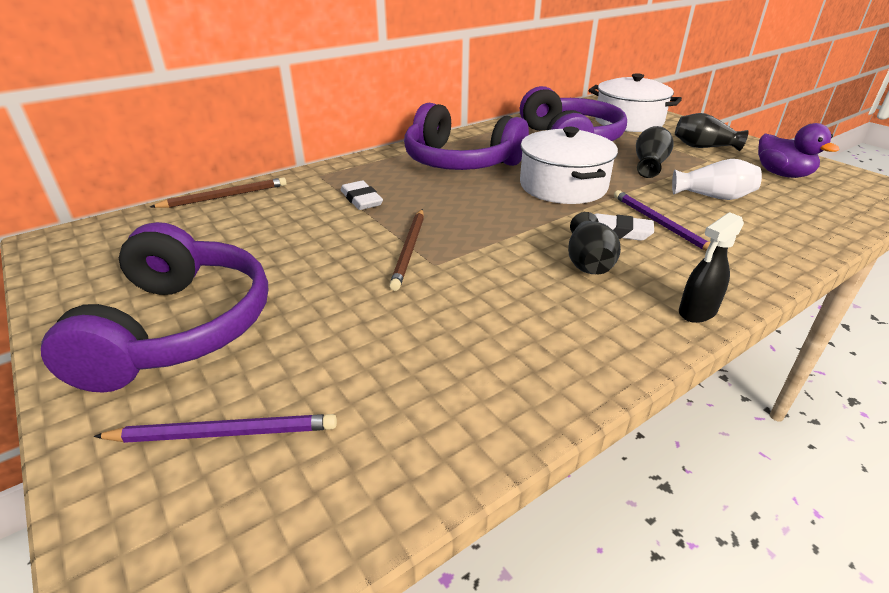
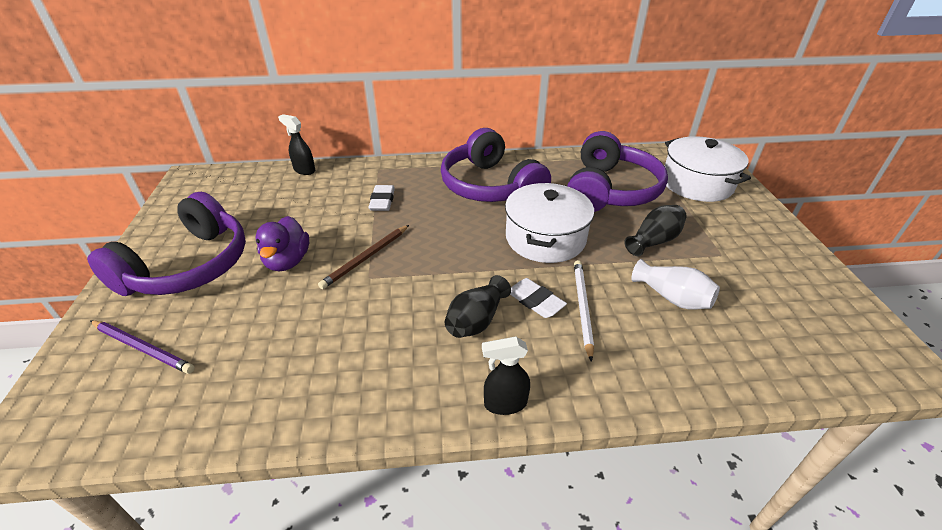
camera: 30 degrees right, 5 degrees up
(224, 196) = (304, 170): brown pencil -> black spray bottle
(660, 224) = (582, 308): purple pencil -> white pencil
(703, 147) = (739, 237): black vase -> none
(782, 174) = (786, 298): purple duck -> purple duck (287, 261)

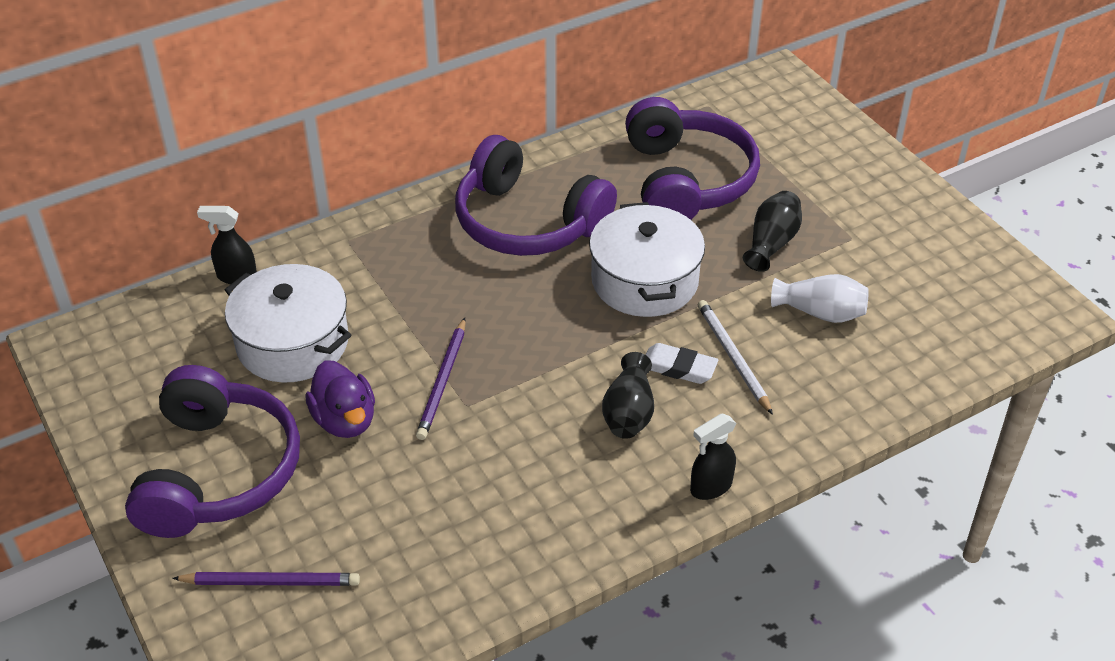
camera: 25 degrees left, 5 degrees up
(366, 258) = (443, 381): brown pencil -> purple pencil
(382, 201) = (396, 292): white eraser -> none
(697, 183) = (788, 136): white pot -> white pot (293, 343)

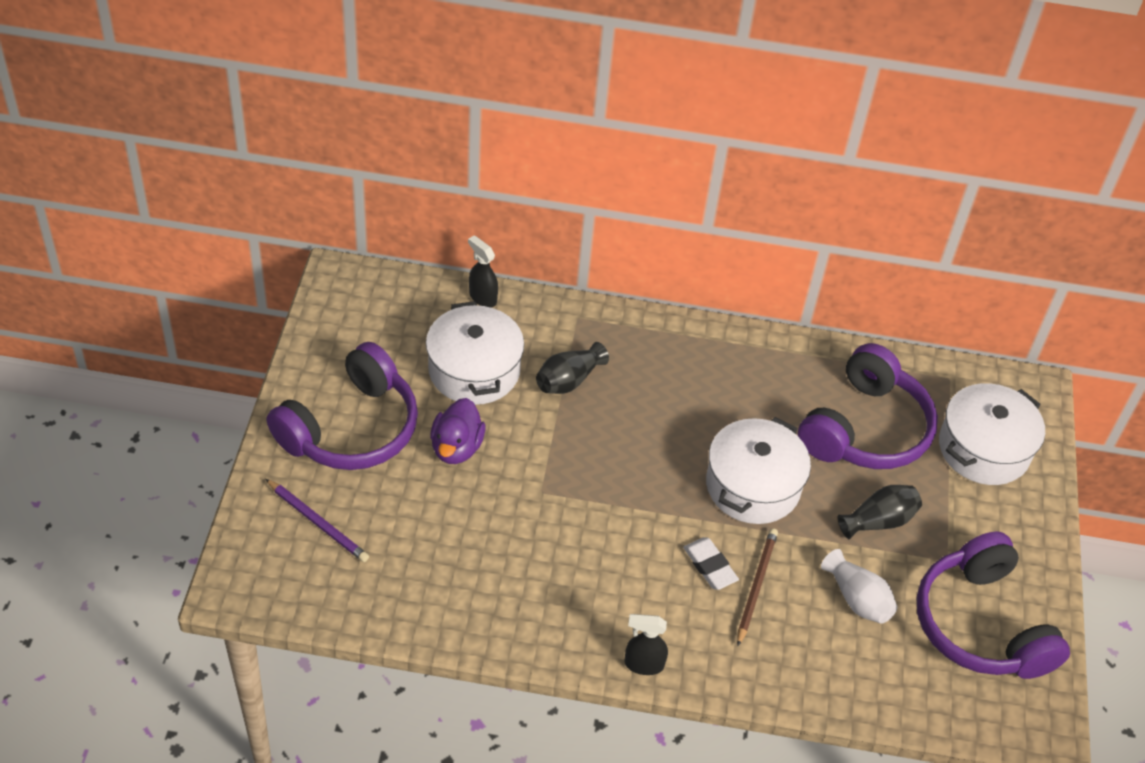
camera: 35 degrees right, 5 degrees up
(443, 381) = (543, 464): purple pencil -> none
(527, 222) = (714, 385): purple headphones -> purple headphones (981, 624)
(628, 413) = (642, 573): black vase -> black vase (568, 380)
(733, 358) = (756, 586): white pencil -> brown pencil
(789, 140) = (984, 449): none -> white pot

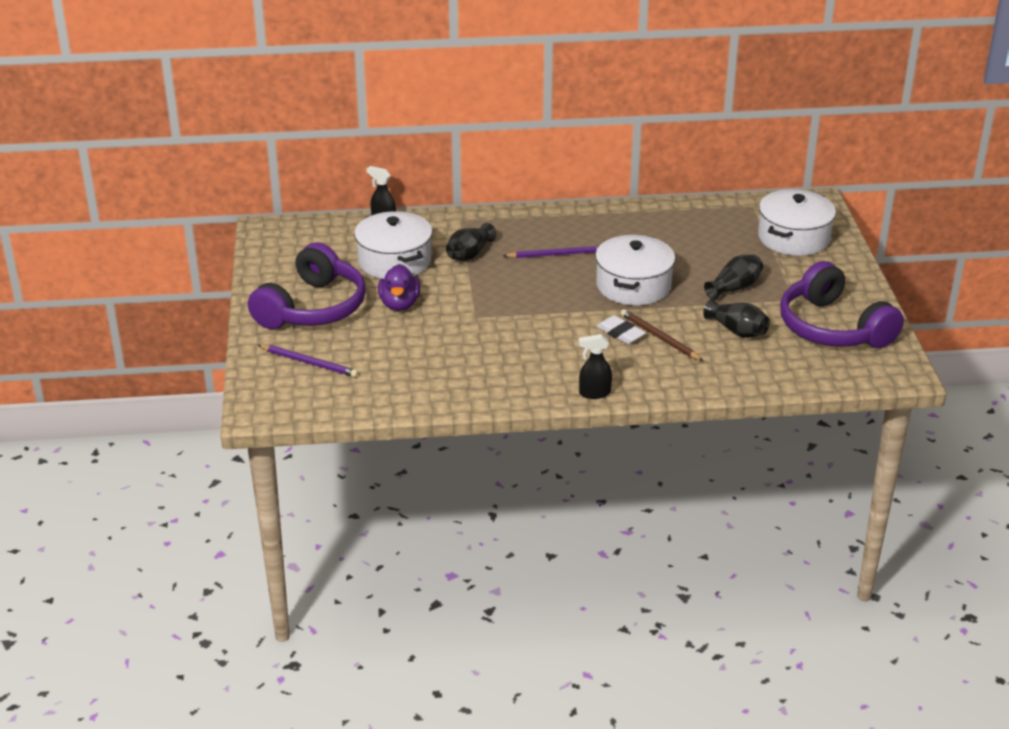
camera: 10 degrees left, 15 degrees down
(675, 407) = (556, 254): none -> purple pencil
(756, 586) = (659, 338): brown pencil -> brown pencil turned 45 degrees counterclockwise
(857, 599) = (737, 331): white vase -> black vase
(866, 429) = (703, 242): purple headphones -> none

